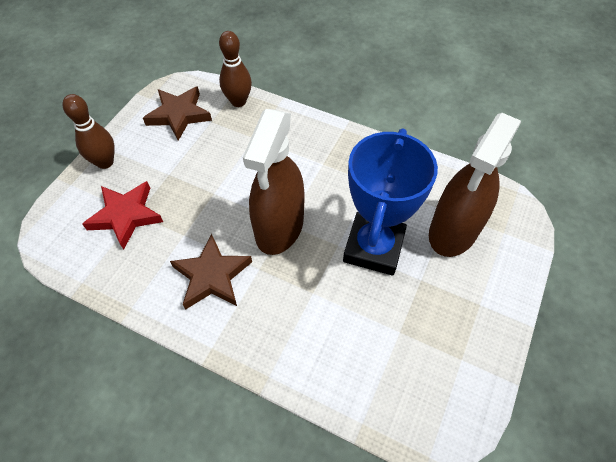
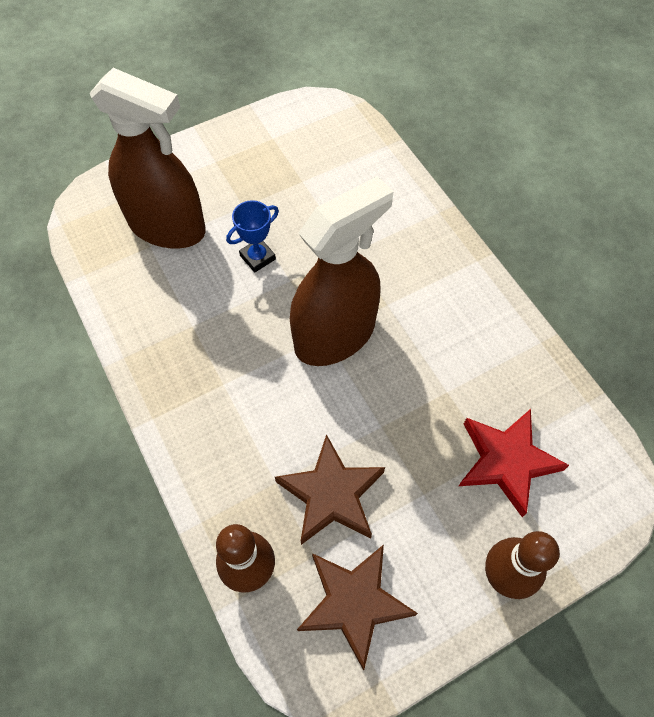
camera: 145 degrees left, 5 degrees up
(212, 276) = (440, 325): brown star -> brown star (331, 494)
(373, 247) = (257, 257): blue trophy -> blue trophy, size x0.43
(453, 231) = (167, 227): brown spray bottle -> brown spray bottle turned 45 degrees clockwise

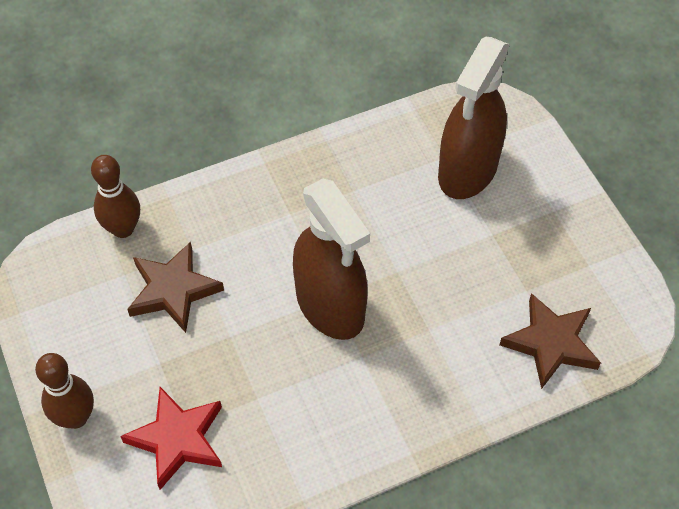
camera: 95 degrees right, 5 degrees down
(257, 257) = (426, 245): blue trophy -> none
(354, 602) = (81, 299): brown star -> brown star (551, 343)

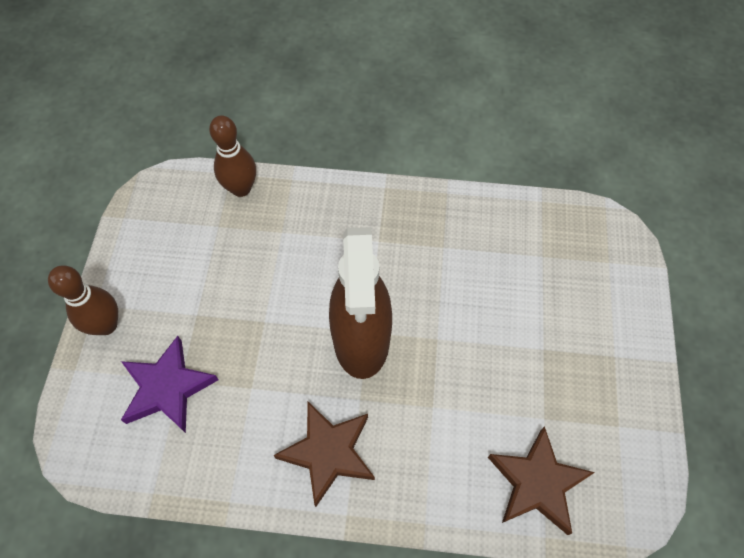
camera: 30 degrees right, 5 degrees up
(173, 290) = (245, 259): brown star -> brown star (328, 452)
(177, 439) = (167, 388): red star -> purple star
(467, 170) = (556, 278): brown spray bottle -> none

